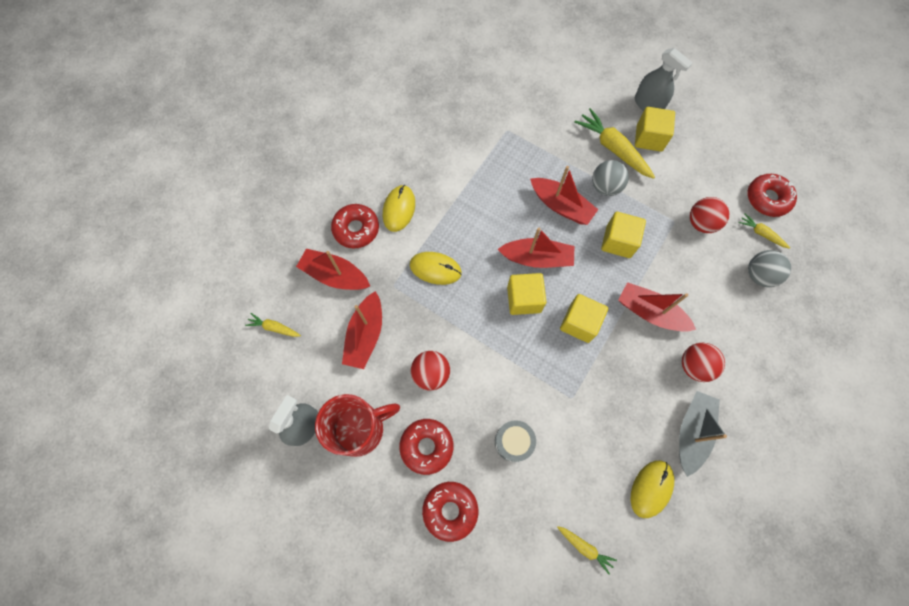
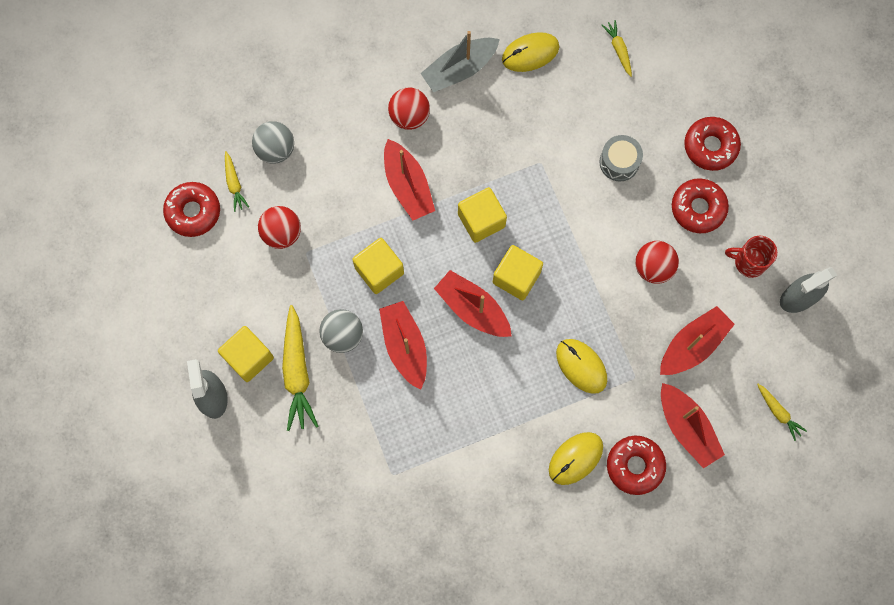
camera: 145 degrees left, 5 degrees up
(360, 429) = (748, 262): red mug -> red mug, size x0.58

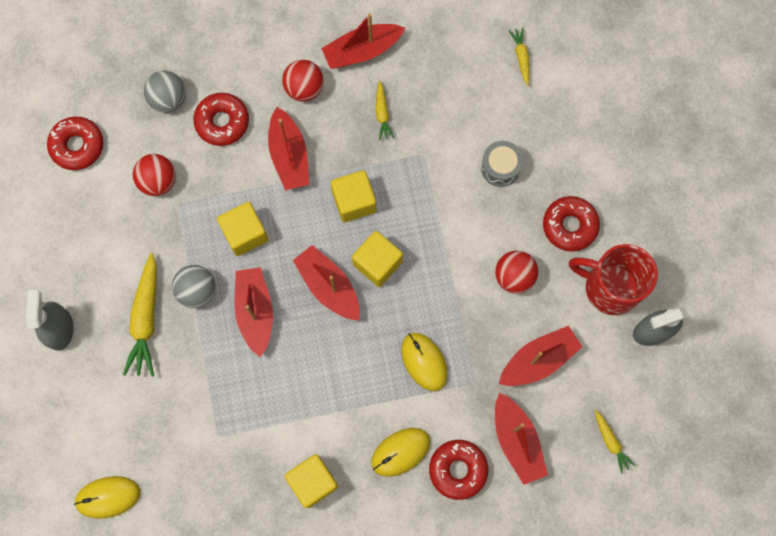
camera: 10 degrees right, 0 degrees up
(234, 184) = (122, 126): yellow carrot -> yellow carrot (382, 114)
(248, 357) = (102, 296): yellow cube -> yellow cube (313, 482)
(460, 69) = (362, 51): grey boat -> red boat
(530, 53) = (434, 46): yellow mouse -> yellow mouse (108, 497)
(710, 146) = (593, 167): red donut -> red donut (222, 122)
(748, 262) = (610, 287): red mug -> red mug, size x1.72

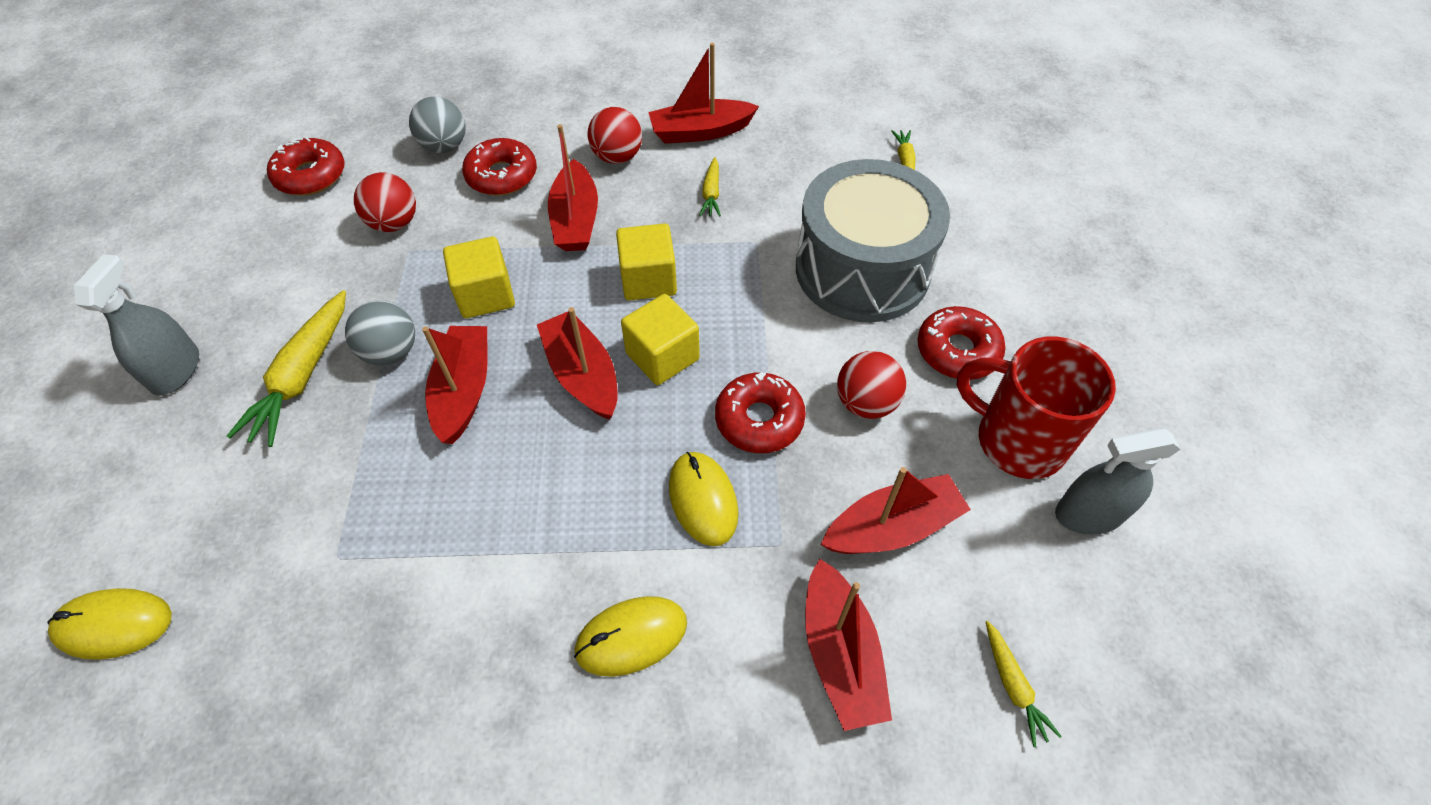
camera: 10 degrees right, 20 degrees down
(313, 482) = (465, 662): yellow cube -> none
(458, 470) = (726, 687): red donut -> red donut (759, 420)
(500, 167) = (862, 269): grey drum -> grey drum, size x2.37

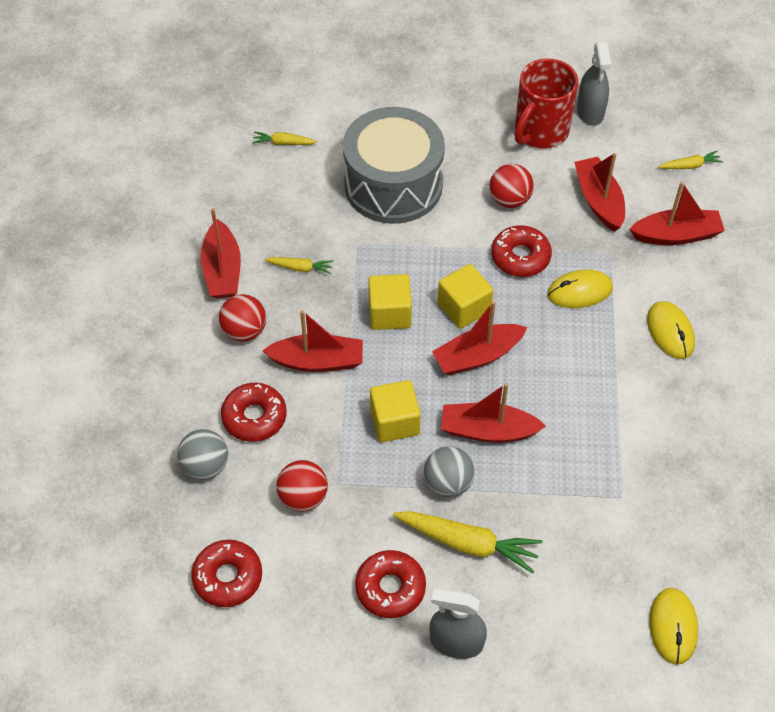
camera: 85 degrees left, 0 degrees up
(957, 351) = (470, 146): red donut -> red donut (390, 588)

